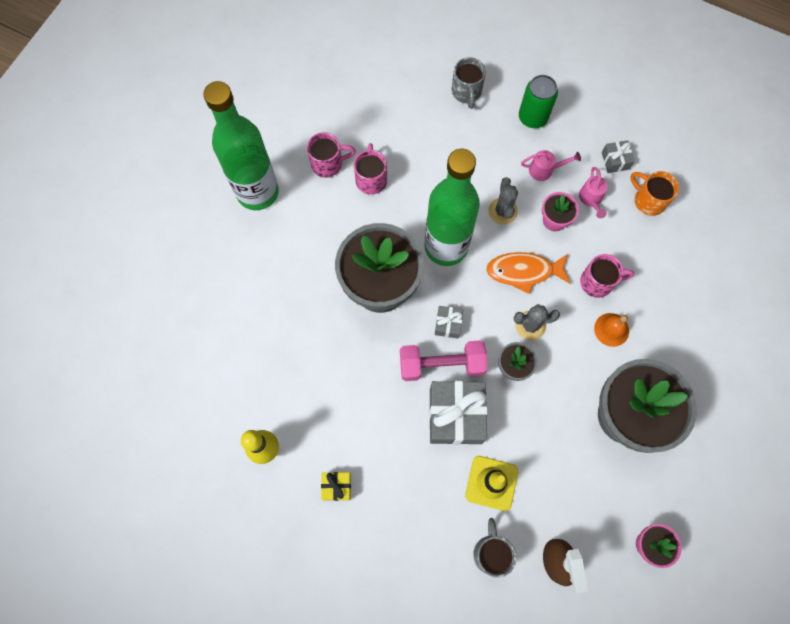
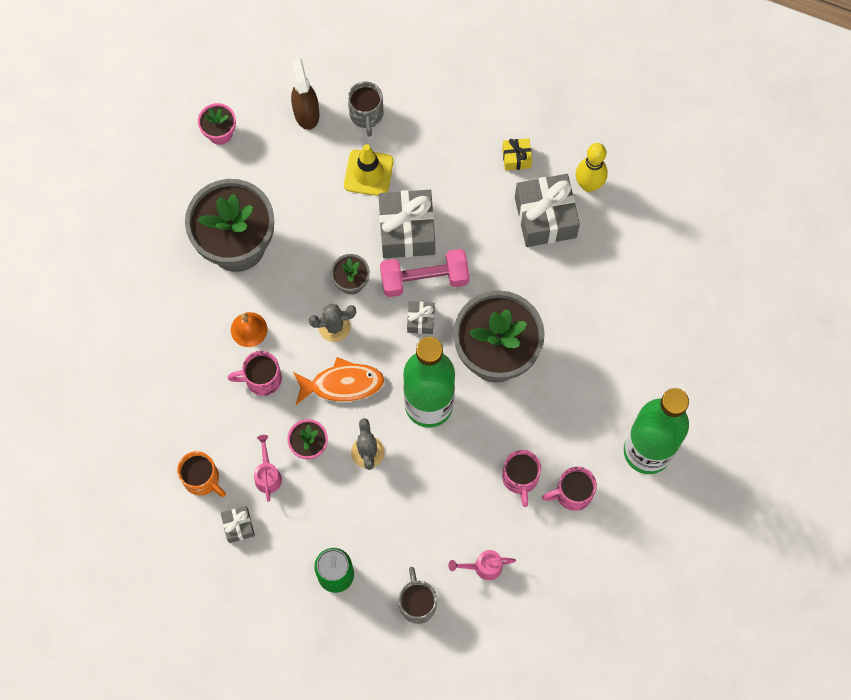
camera: 175 degrees right, 0 degrees up
(316, 418) = (545, 217): none -> grey gift
(544, 170) = (321, 507): pink watering can -> pink watering can (483, 567)

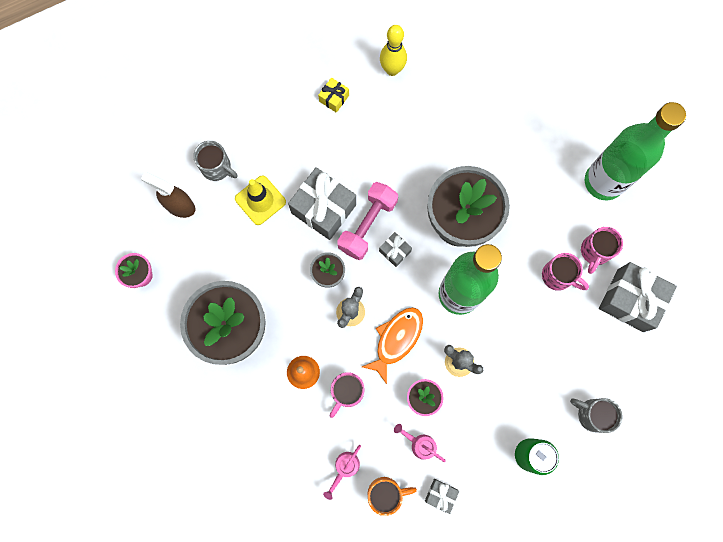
camera: 50 degrees left, 5 degrees up
(483, 567) = (600, 350): pink watering can -> pink watering can (345, 468)
(545, 217) = (391, 114): grey gift -> grey gift (630, 300)

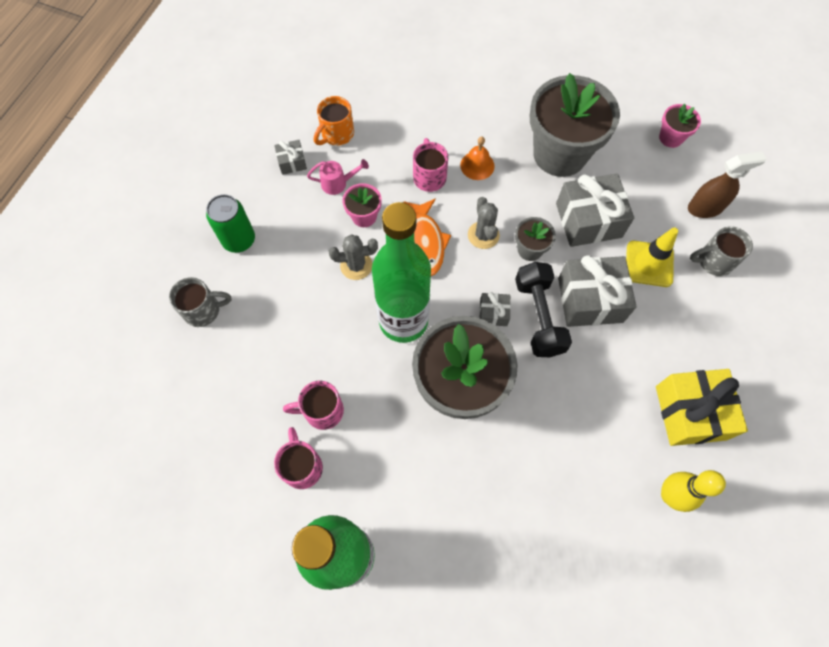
camera: 140 degrees right, 10 degrees down
(334, 98) = (690, 412): yellow gift -> yellow gift, size x2.07
(345, 468) = (383, 128): pink watering can -> none
(367, 225) = (538, 317): pink dumbbell -> black dumbbell
(630, 300) = (232, 444): grey gift -> grey gift (588, 220)

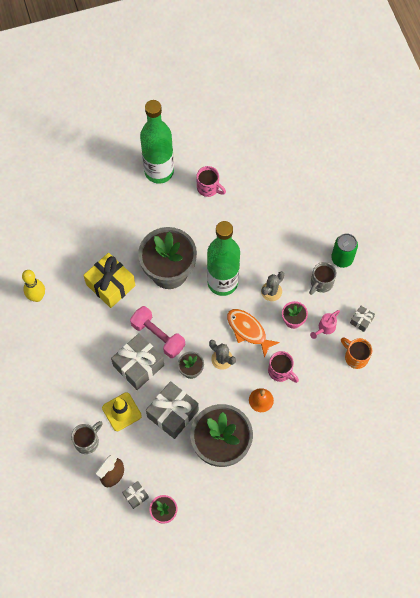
camera: 140 degrees right, 0 degrees up
(203, 310) = (321, 214): grey mug -> grey mug (321, 283)
(322, 411) = (222, 215): pink mug -> none
(336, 134) = (355, 357): orange mug -> orange mug turned 45 degrees counterclockwise
(493, 313) = (182, 320): grey gift -> grey gift (136, 496)
(538, 317) = (158, 336): black dumbbell -> pink dumbbell
(690, 412) = (50, 343): yellow gift -> yellow gift (110, 285)

